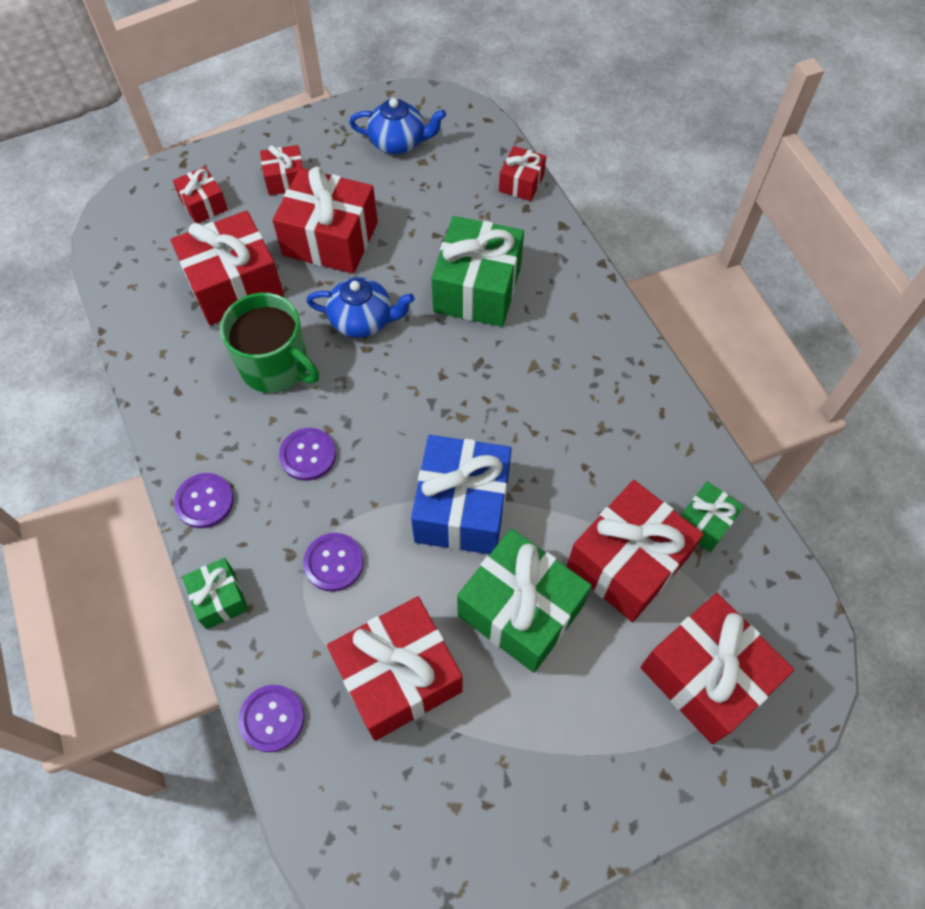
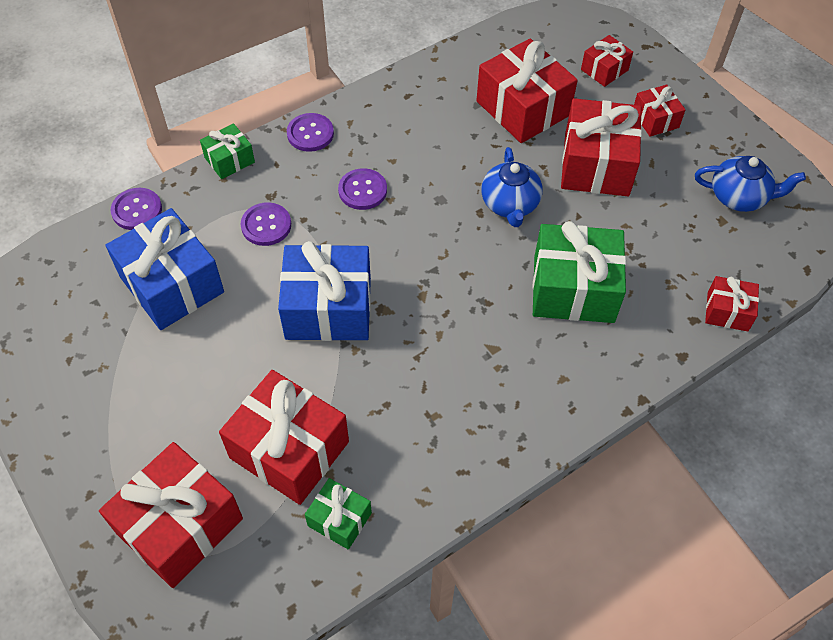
camera: 80 degrees right, 5 degrees down
(276, 367) = (445, 153): green mug -> none
(398, 142) = (739, 197): blue teapot -> blue teapot turned 75 degrees counterclockwise
(398, 676) = (171, 285): red gift -> blue gift
(520, 610) = (234, 365): green gift -> none

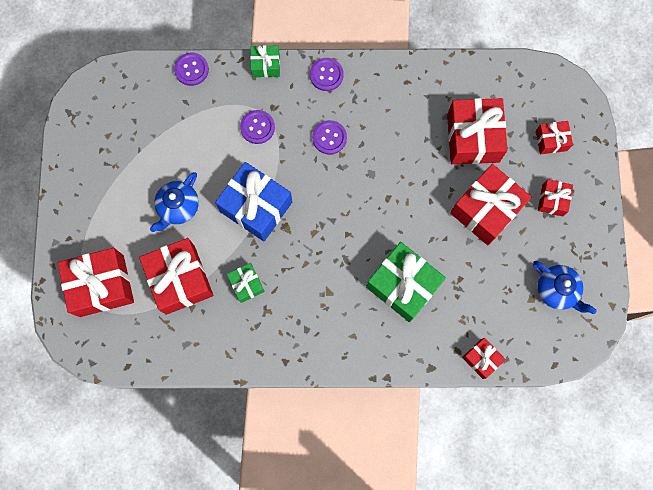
camera: 35 degrees right, 20 degrees up
(171, 285) = (181, 135): blue gift -> none
(339, 519) = (180, 335): green gift -> green gift (246, 284)
(510, 204) = (410, 204): blue teapot -> blue teapot (178, 207)

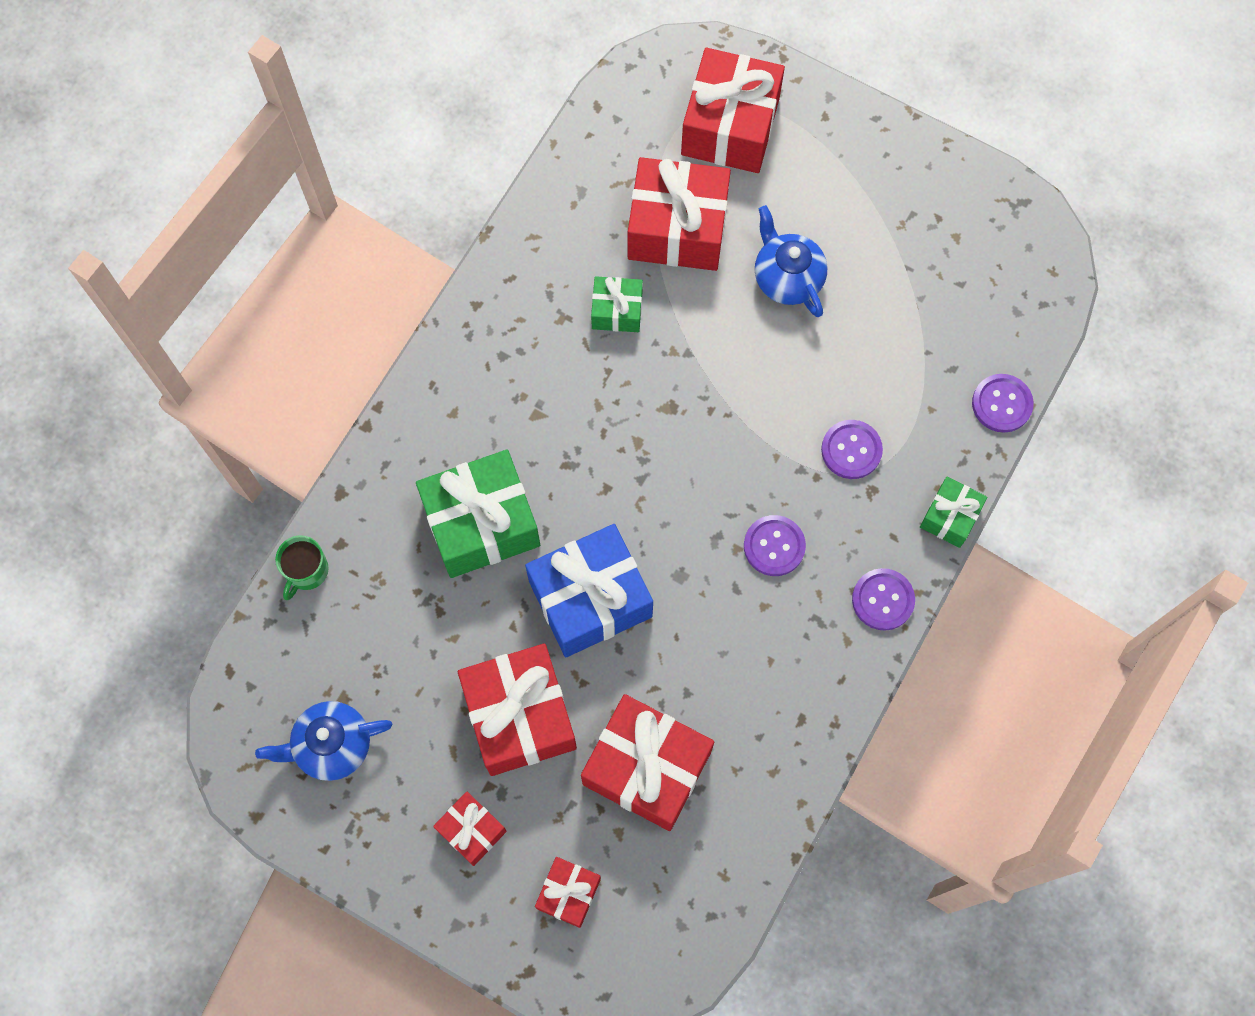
camera: 120 degrees right, 5 degrees down
(256, 207) = (725, 383): blue gift -> blue gift (590, 599)
(481, 359) = (306, 571): red gift -> green mug

